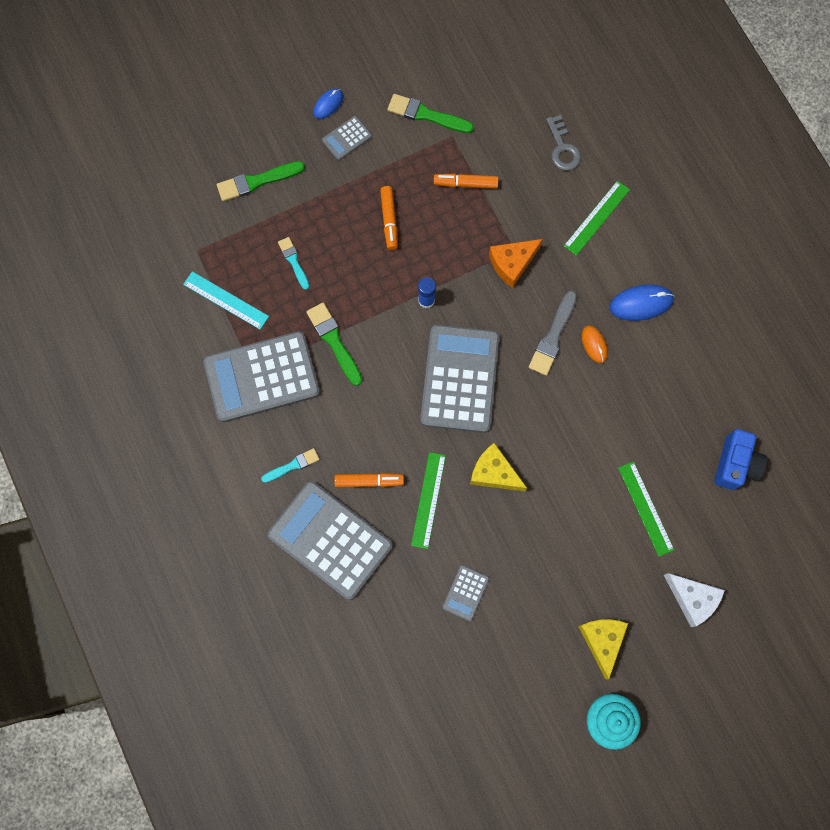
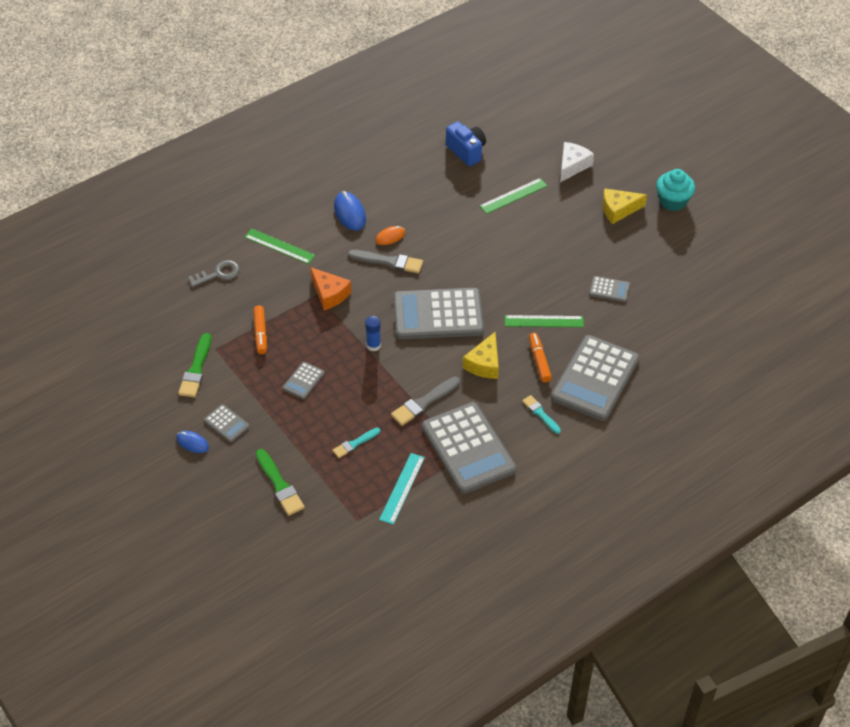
camera: 100 degrees left, 25 degrees down
(334, 341) = (424, 402): green brush -> grey brush
(389, 220) = (303, 381): orange marker -> grey calculator
(494, 473) = (510, 284): yellow cheese -> yellow cheese (484, 364)
(735, 464) = (466, 151): blue camera -> blue camera turned 45 degrees clockwise

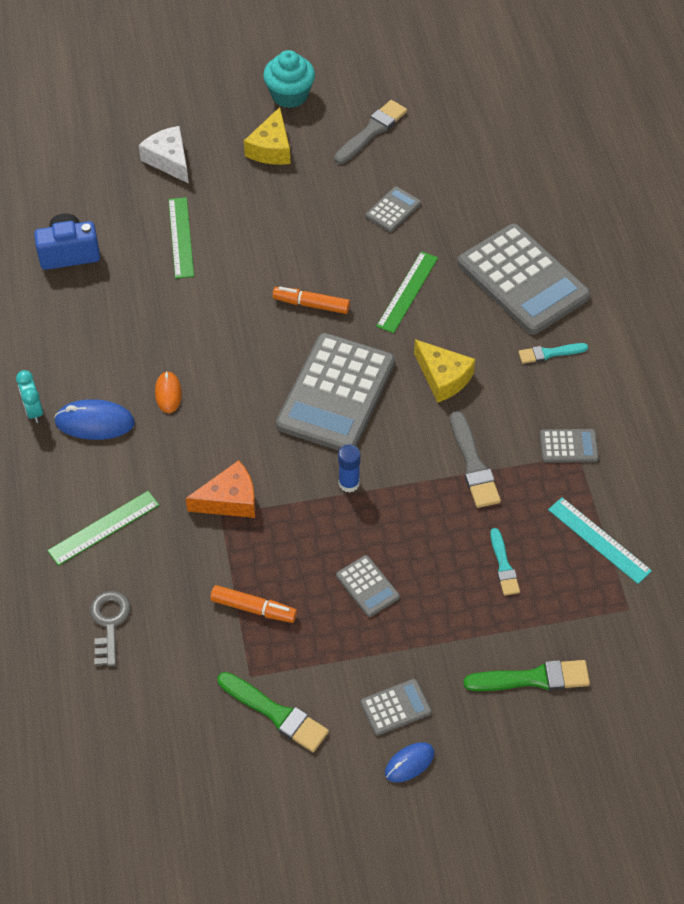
camera: 65 degrees left, 5 degrees up
(342, 184) = (34, 411): none -> turquoise clock
(388, 262) = (212, 412): grey brush -> grey brush (371, 131)
(468, 448) = (568, 446): grey calculator -> grey calculator, size x0.44
(539, 361) = (467, 321): orange marker -> orange marker (311, 304)

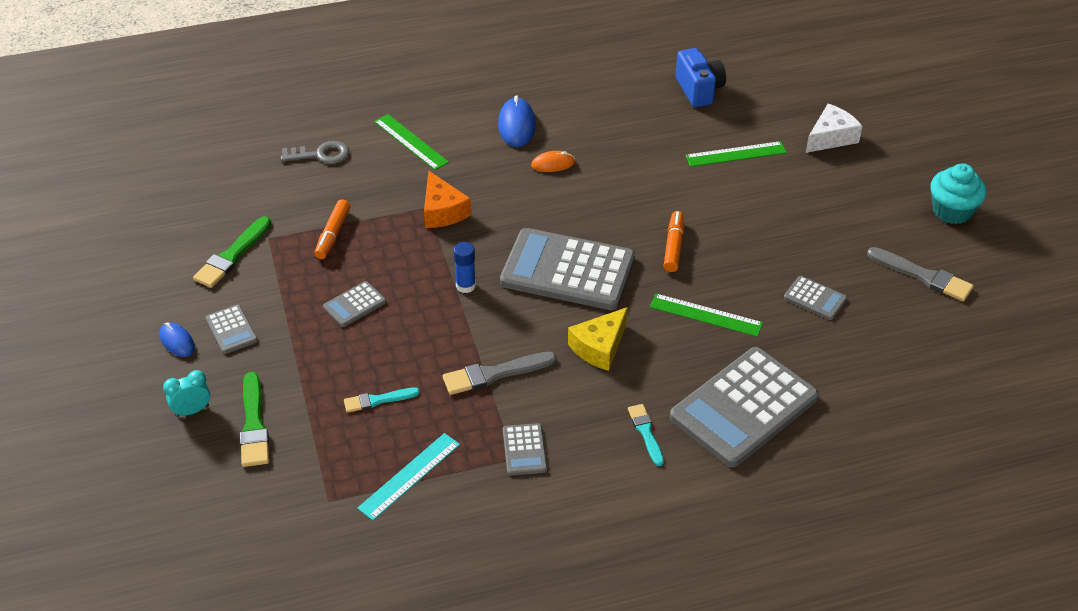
camera: 85 degrees right, 10 degrees down
(34, 411) = (524, 91): turquoise clock -> turquoise clock (192, 411)
(271, 148) = (871, 203): yellow cheese -> none

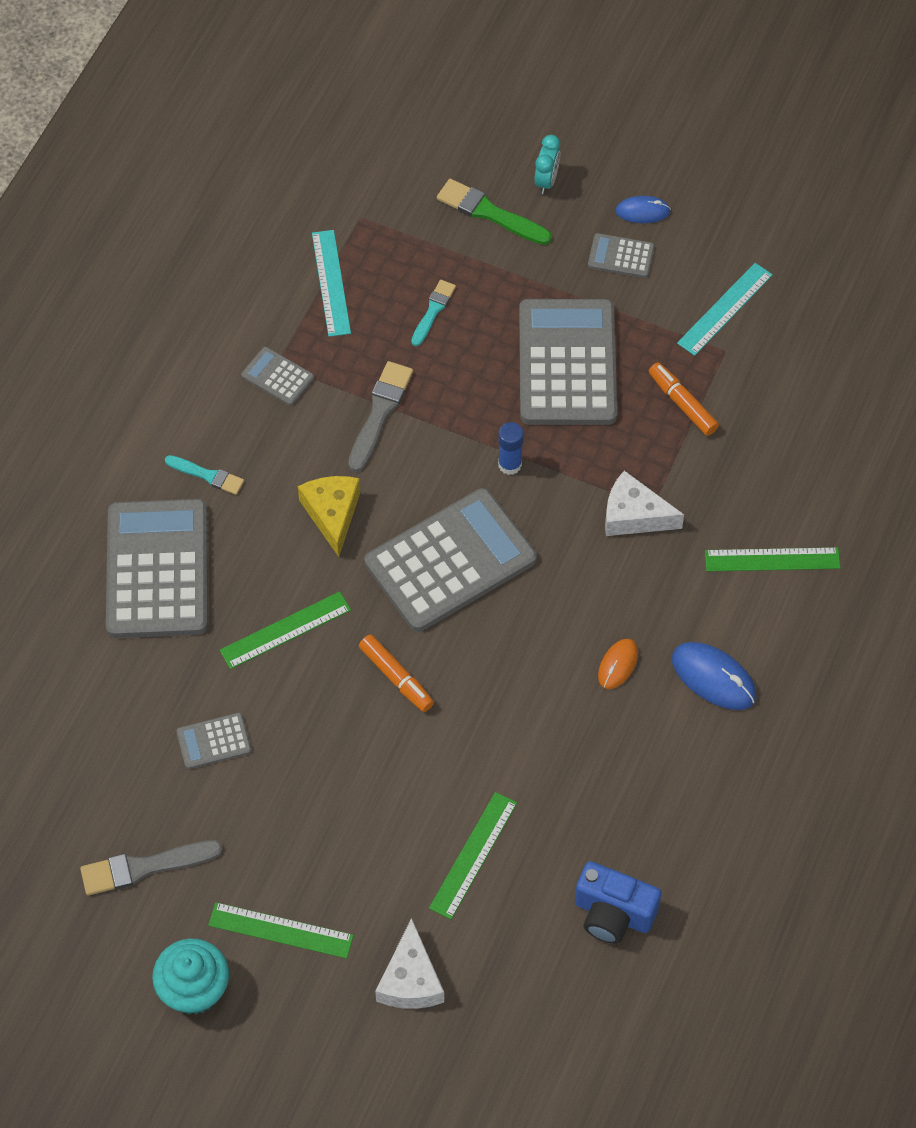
camera: 130 degrees right, 15 degrees up
(232, 255) = (725, 309): green brush -> turquoise ruler
(321, 155) = (821, 466): grey key -> none
(354, 305) = (567, 363): grey calculator -> grey calculator, size x2.27
(442, 211) = (634, 515): orange cheese -> white cheese
(876, 199) = (280, 930): none -> green ruler

